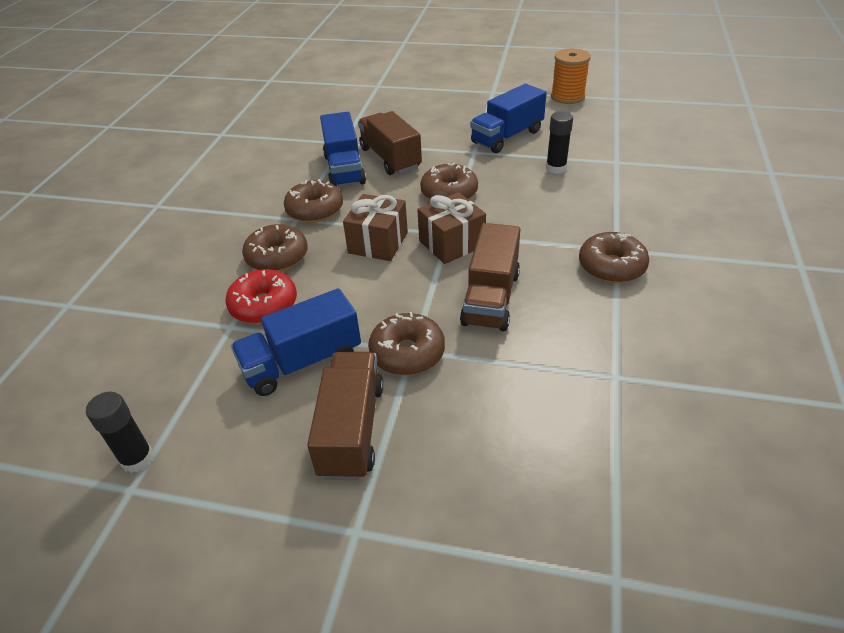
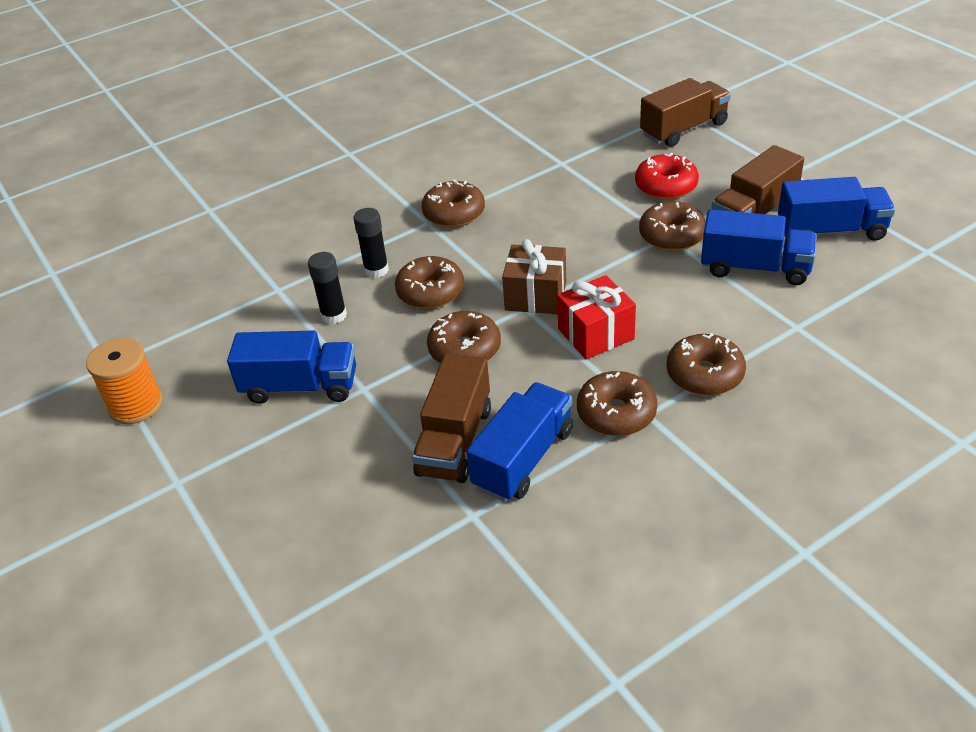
camera: 135 degrees left, 0 degrees up
(137, 459) = (917, 266): black glue stick -> black glue stick (376, 270)
(252, 455) = (831, 231): none -> blue truck
(264, 305) = (753, 330): red donut -> red donut (666, 186)
(378, 243) = (596, 334): brown gift -> red gift
(491, 298) = (568, 238): brown truck -> brown truck (684, 129)
(524, 208) = (430, 292): none -> brown donut

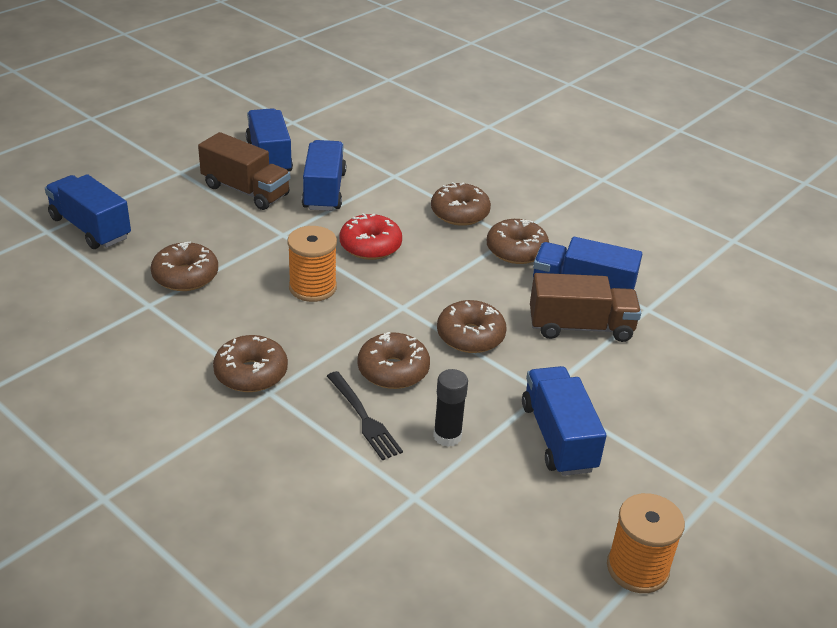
camera: 110 degrees left, 5 degrees down
(376, 270) = (364, 418): black glue stick -> black fork
(535, 296) = (385, 302): brown gift -> none
(569, 251) = (312, 287): none -> orange spool
(596, 334) = (428, 265): red gift -> none
(666, 186) = (199, 236): red donut -> red donut (370, 246)
(672, 236) = (282, 231): brown donut -> brown donut (185, 276)
(684, 129) = (90, 228): brown truck -> blue truck

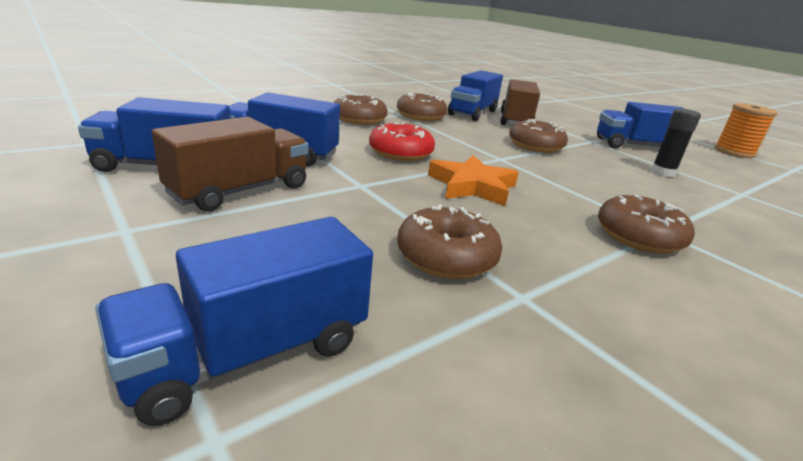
camera: 80 degrees left, 10 degrees down
(312, 287) = (472, 186): orange spool -> orange star
(364, 418) = (666, 195): black fork -> none
(393, 370) = (593, 175): brown donut -> none

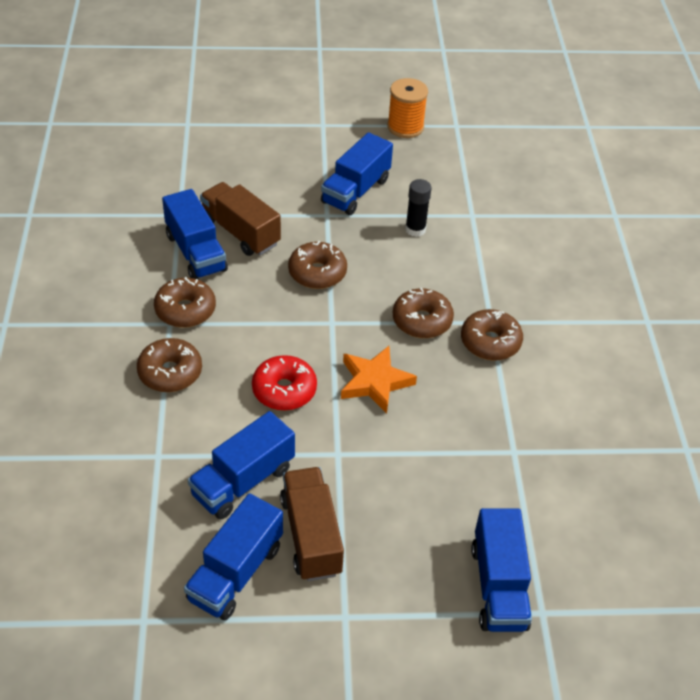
camera: 55 degrees left, 20 degrees up
(446, 257) = (461, 462): brown donut -> brown donut (422, 321)

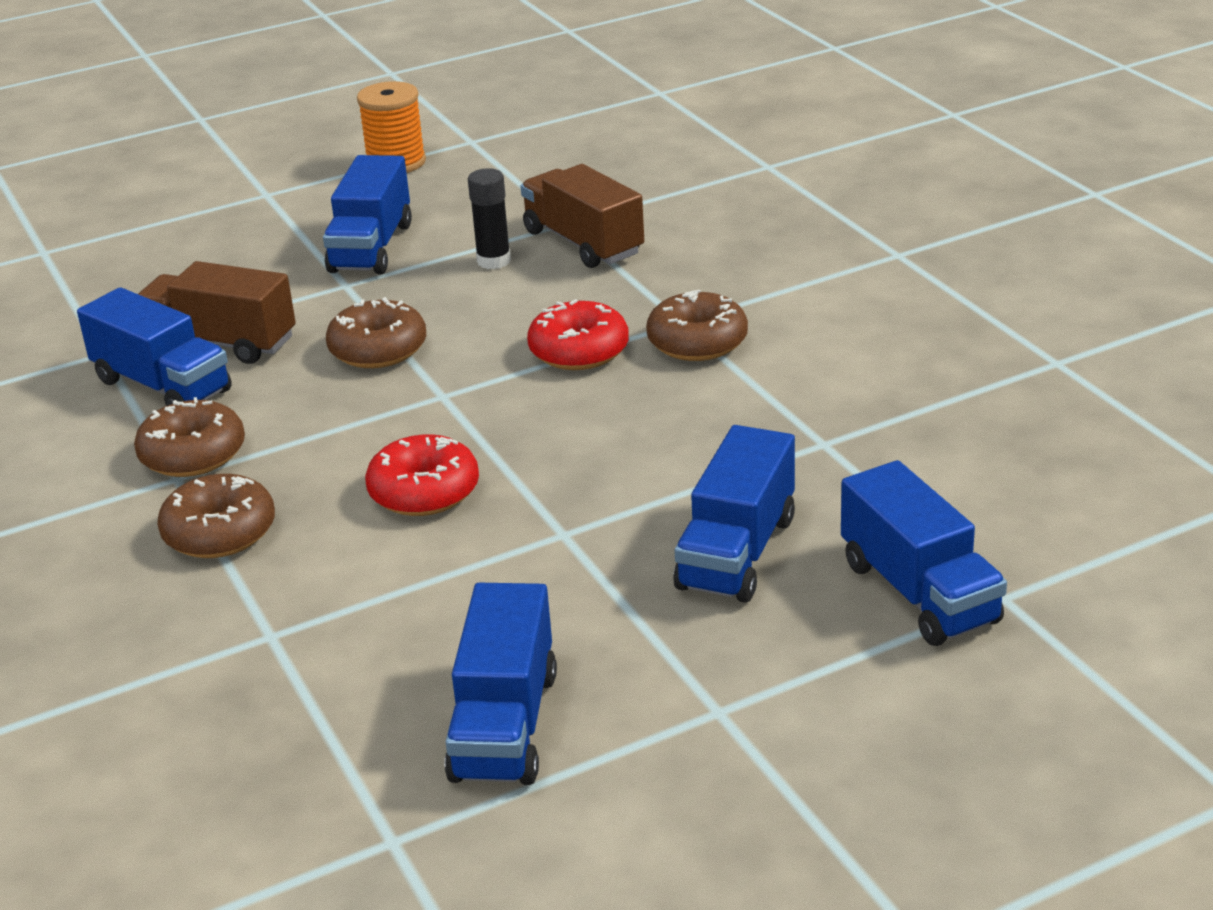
camera: 20 degrees left, 15 degrees down
(243, 481) = (436, 616): blue truck -> blue truck (737, 552)
(311, 535) = (593, 638): brown truck -> brown truck (583, 243)
(374, 382) = (559, 437): orange star -> none
(422, 321) = (579, 351): brown donut -> red donut

